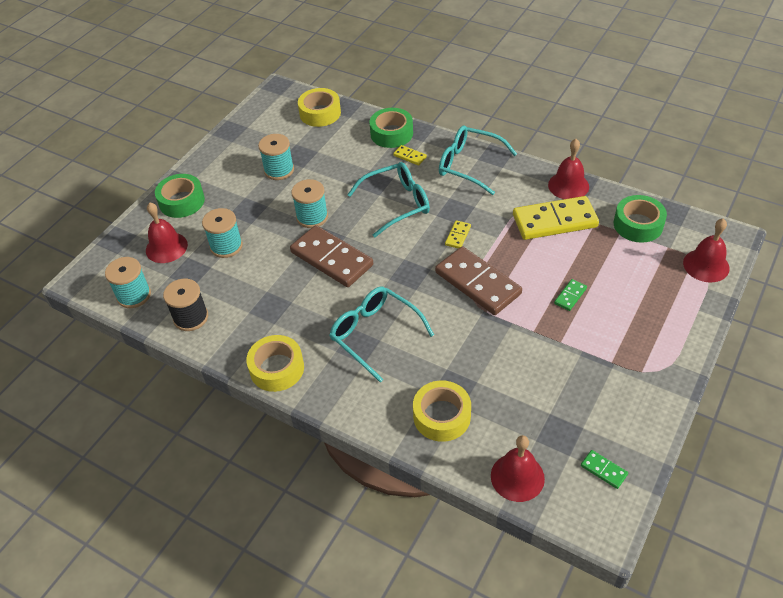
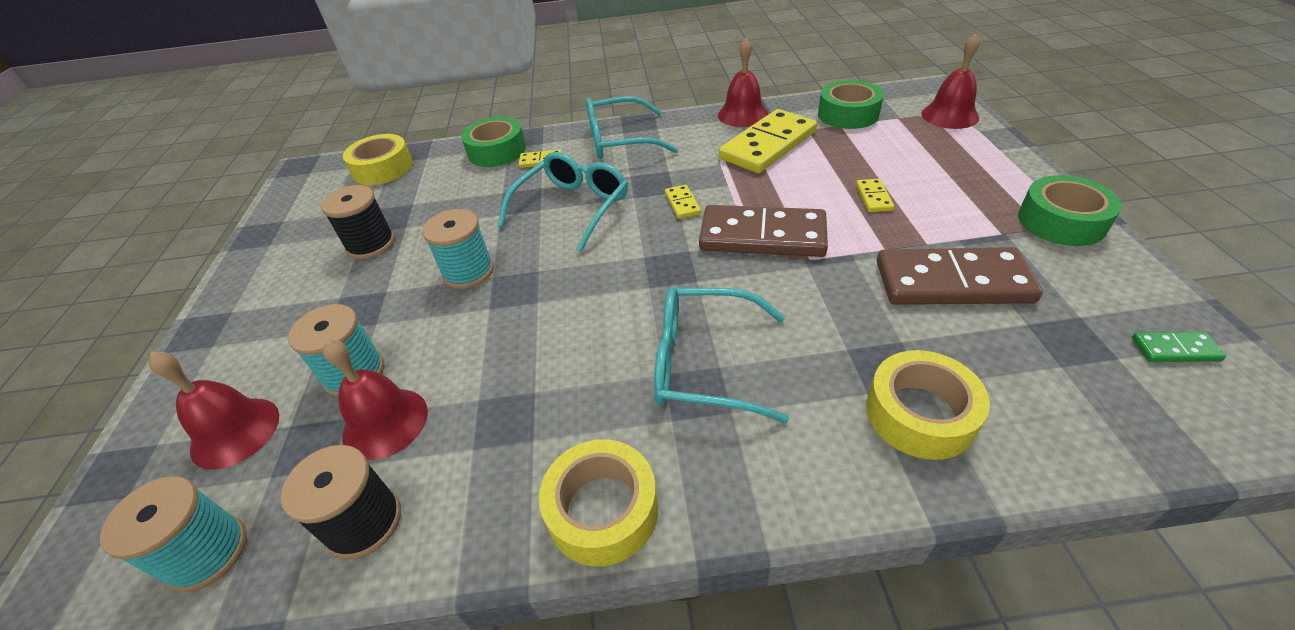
camera: 35 degrees left, 5 degrees down
(182, 201) = (225, 352): green tape -> green tape (1061, 221)
(279, 170) = (371, 244): turquoise spool -> black spool
(332, 258) = (544, 305): brown domino -> brown domino (952, 281)
(517, 477) = (1113, 429): red bell -> red bell (385, 423)
(570, 296) = (873, 197): green domino -> yellow domino

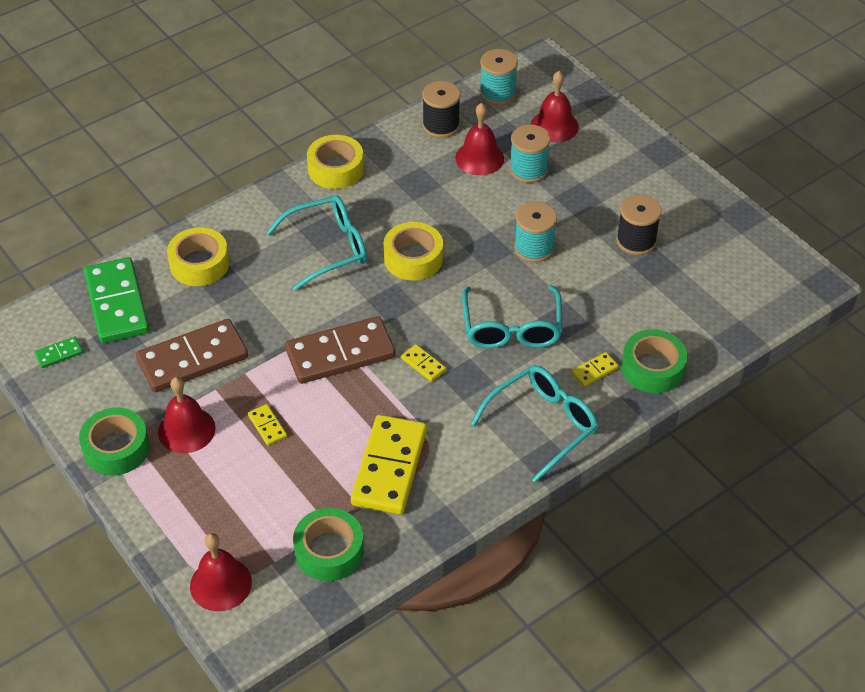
camera: 145 degrees right, 5 degrees up
(383, 168) = (736, 309): yellow tape -> yellow tape (413, 258)
(742, 114) = (443, 513): red bell -> red bell (186, 430)
(1078, 396) = (117, 303): none -> green domino

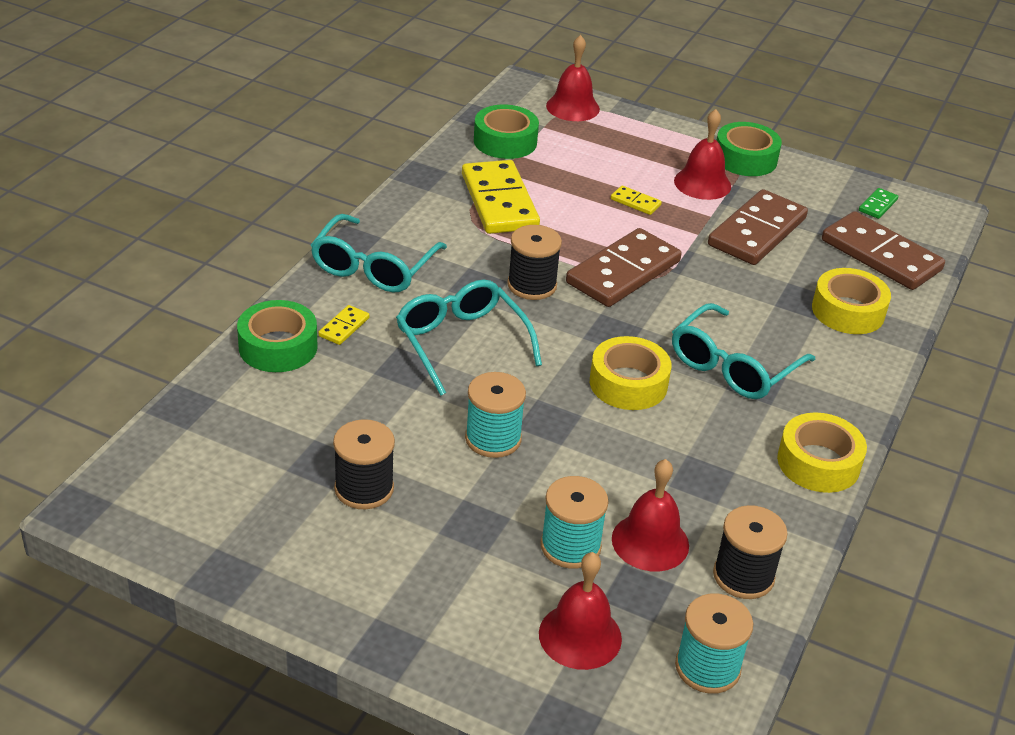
camera: 150 degrees right, 10 degrees down
(117, 303) = (881, 255): green domino -> brown domino
(423, 364) = (532, 285): yellow domino -> black spool

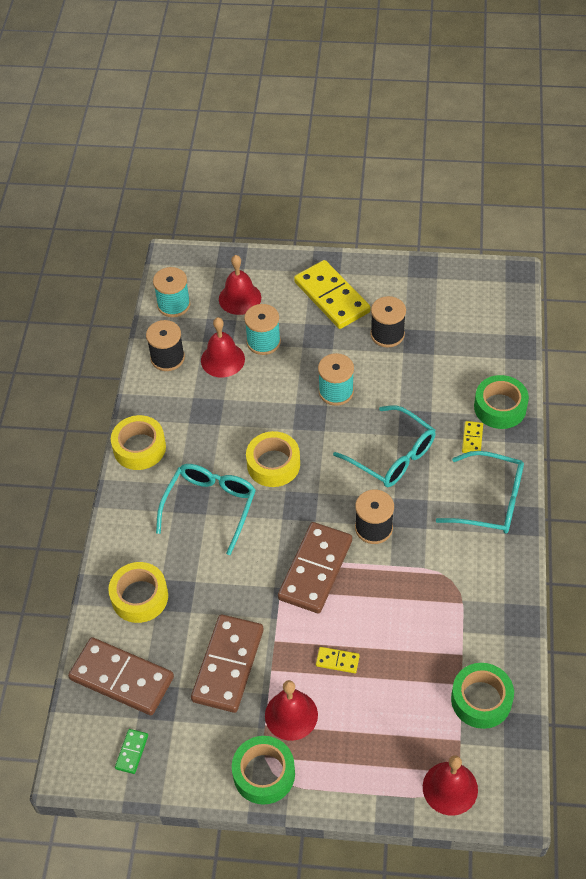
camera: 165 degrees right, 15 degrees up
(374, 266) = (489, 501): turquoise glasses -> turquoise glasses turned 105 degrees clockwise
(499, 201) = (443, 612): yellow domino -> yellow domino (332, 297)

